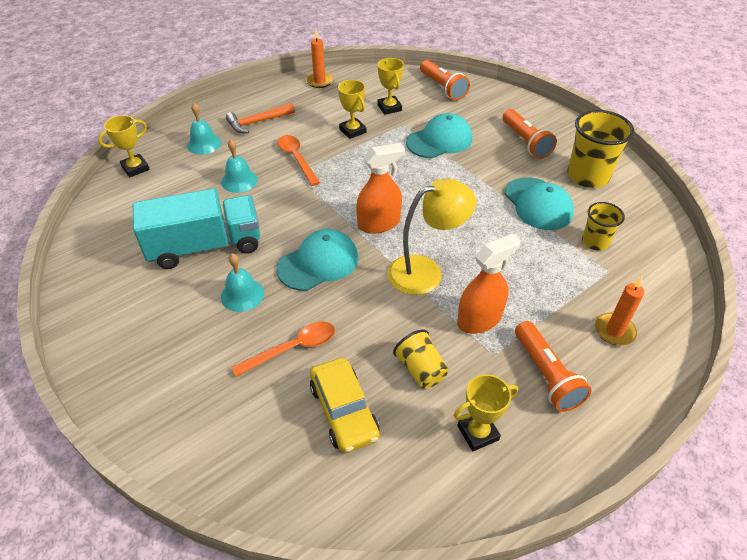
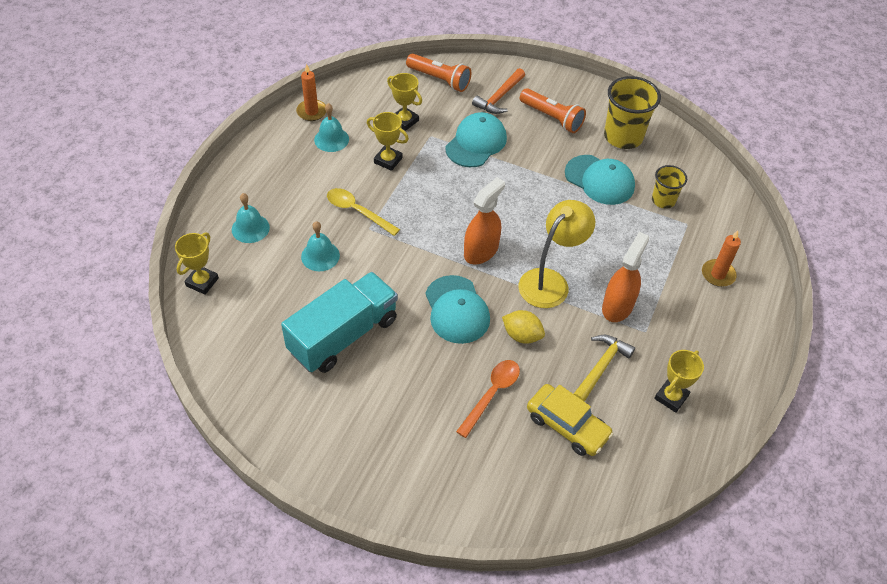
camera: 30 degrees left, 5 degrees up
(242, 295) = (414, 366): turquoise bell -> turquoise bell (331, 139)
(257, 122) = (285, 183): orange hammer -> orange hammer (499, 97)
(297, 159) = (357, 211): orange spoon -> yellow spoon
(318, 263) = (456, 310): turquoise cap -> turquoise cap turned 135 degrees clockwise
(362, 308) = (522, 335): none -> yellow lemon
(420, 369) = (601, 367): yellow cup -> yellow hammer
(546, 374) = (691, 331): orange flashlight -> none

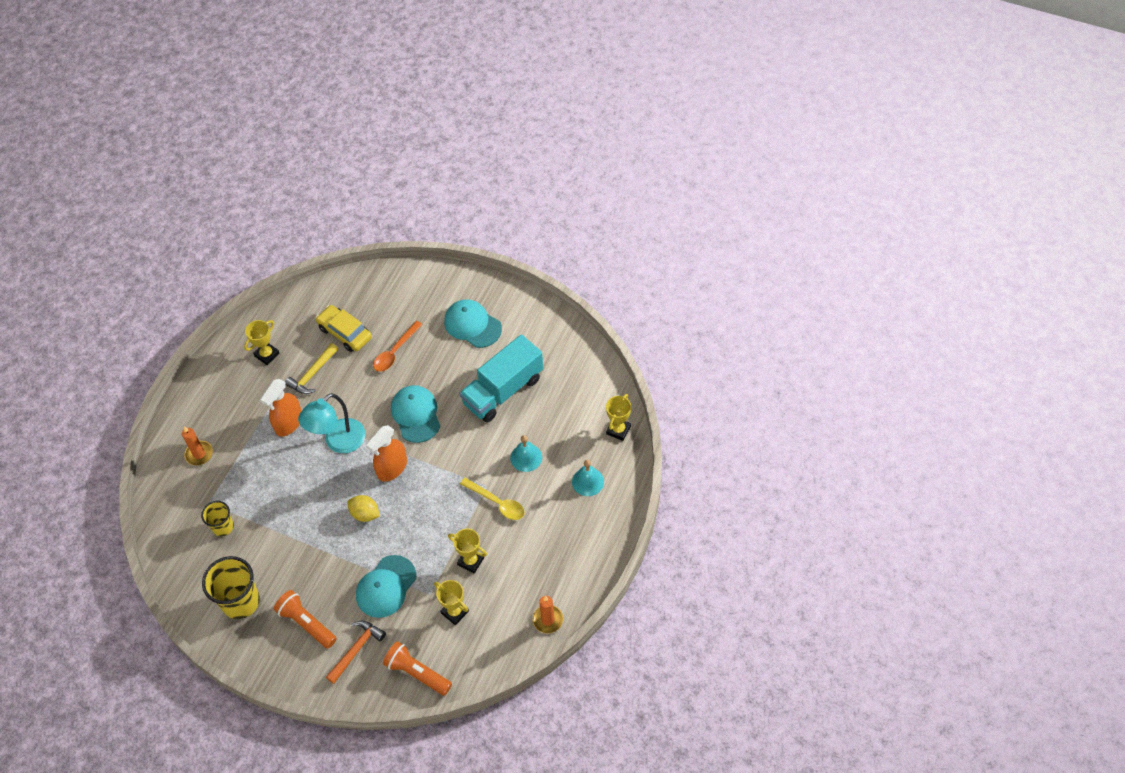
camera: 175 degrees left, 5 degrees up
(331, 139) = (525, 584): turquoise bell -> none
(522, 335) = (367, 396): yellow lemon -> yellow lemon (365, 514)
(550, 281) = (338, 442): yellow lamp -> turquoise lamp
(599, 180) = (275, 547): turquoise cap -> turquoise cap (472, 325)

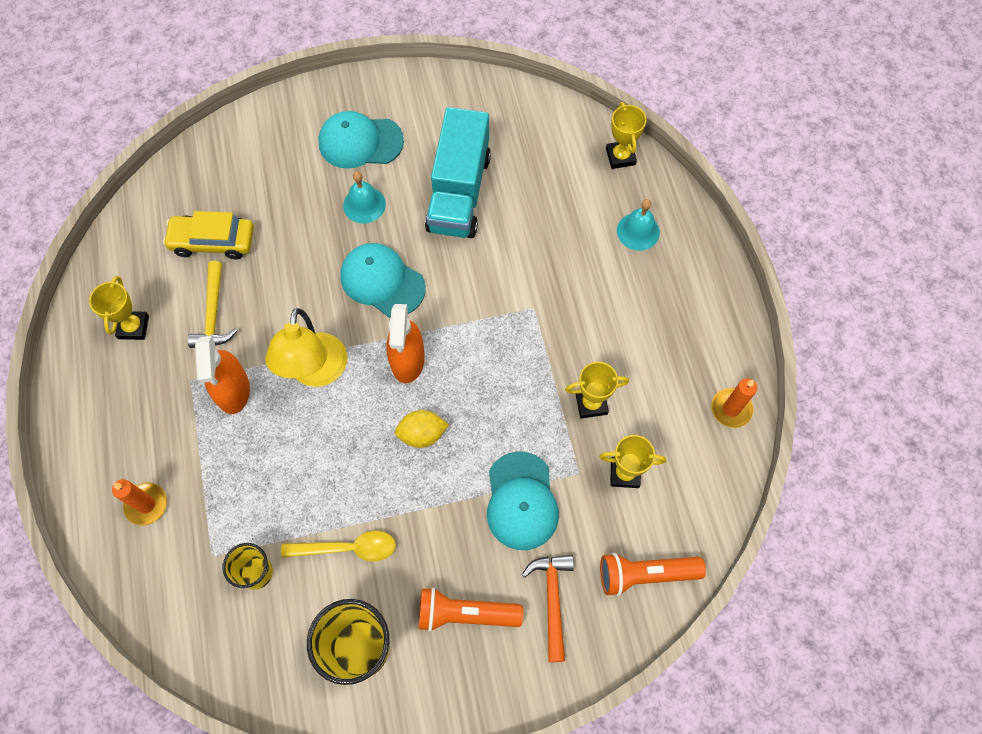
camera: 40 degrees left, 10 degrees up
(338, 442) = (316, 372): turquoise lamp -> yellow lamp
(395, 352) = (294, 226): orange spoon -> none
(497, 503) = (562, 319): yellow spoon -> yellow spoon (347, 548)
(526, 457) = (549, 248): turquoise bell -> turquoise bell (364, 204)

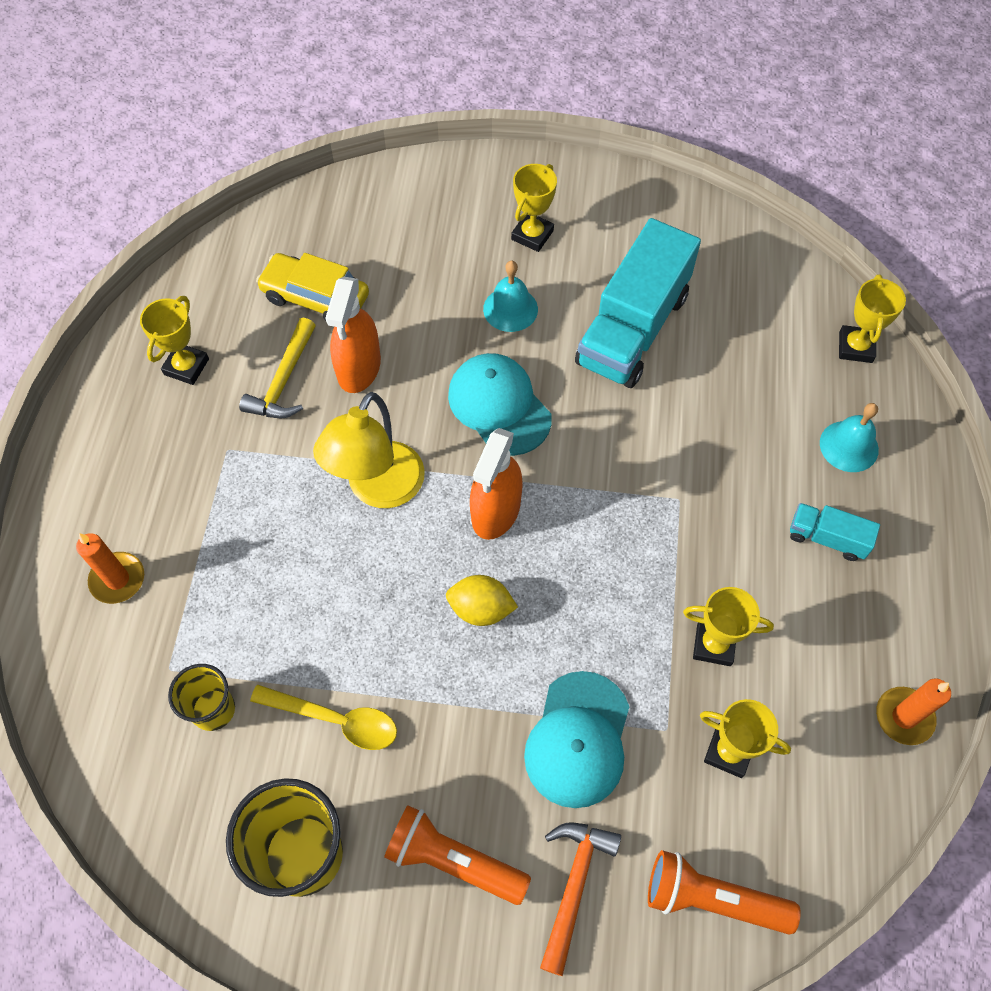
camera: 20 degrees right, 5 degrees down
(233, 390) = (271, 477): orange spray bottle -> orange spray bottle (359, 368)
(360, 142) = (532, 235): turquoise cap -> yellow trophy
(643, 302) = (827, 538): none -> turquoise truck

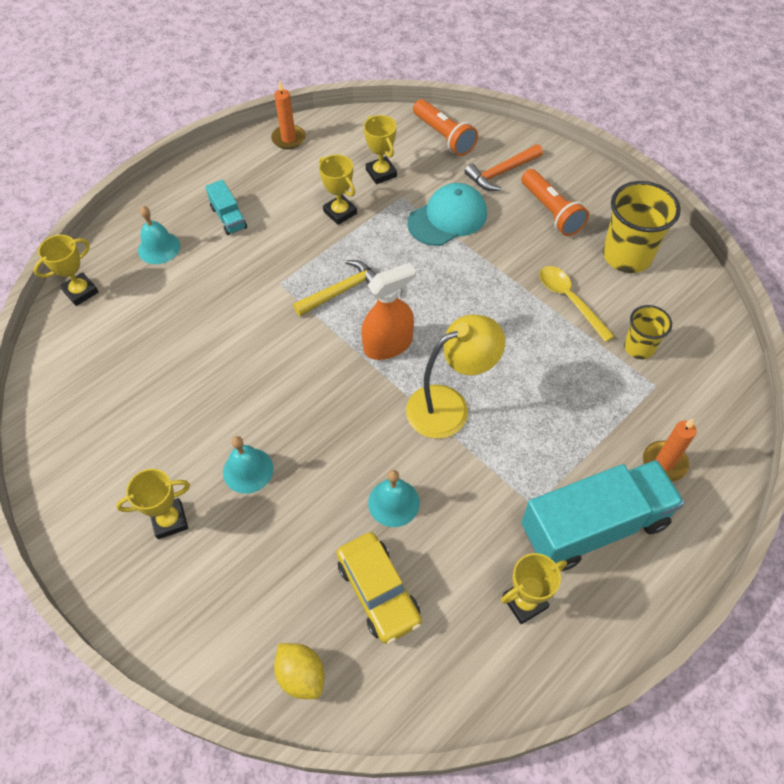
camera: 140 degrees left, 5 degrees down
(284, 381) = (456, 532): yellow hammer -> yellow hammer (342, 291)
(359, 368) = (393, 502): orange spray bottle -> turquoise bell
(481, 609) = (444, 301): yellow lemon -> yellow lemon (301, 675)
(499, 406) = (324, 406): turquoise cap -> none
(632, 329) = (188, 396): turquoise truck -> turquoise truck (594, 526)

